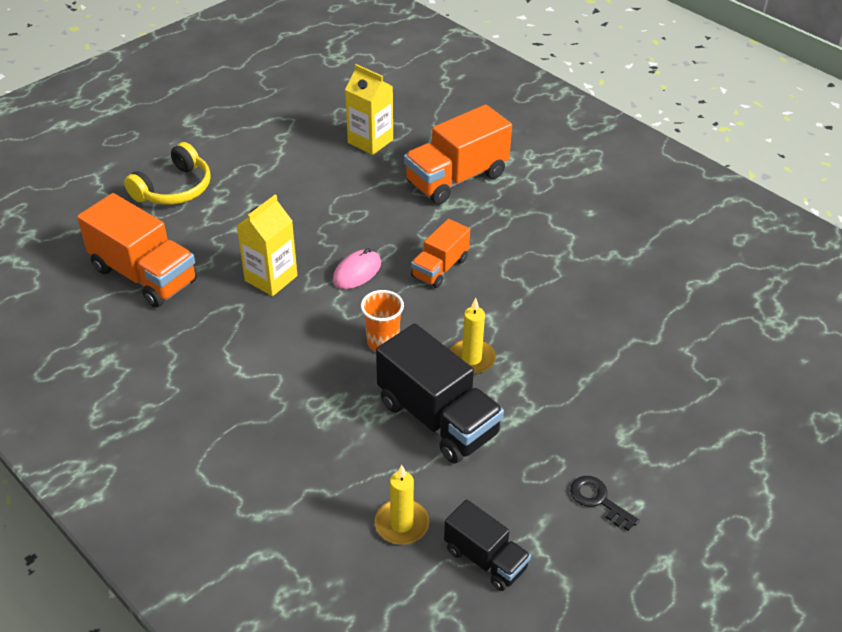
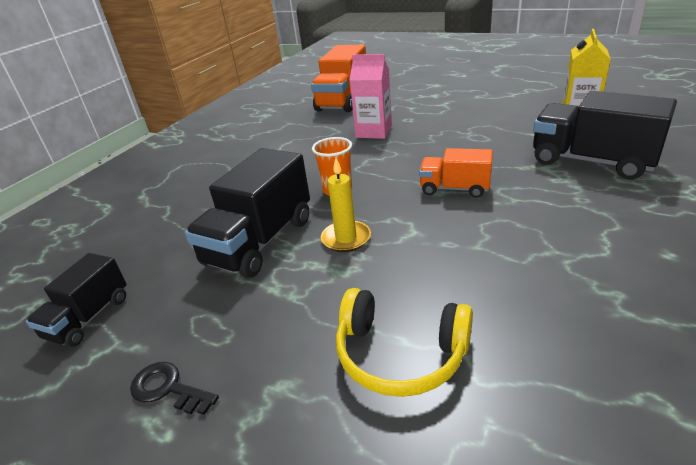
camera: 75 degrees right, 10 degrees down
(174, 189) = (430, 83): yellow headphones -> yellow headphones (400, 355)
(271, 278) = (373, 132): yellow carton -> pink carton
(357, 272) = (411, 157): pink mouse -> none
(401, 524) = (133, 257): yellow candle -> none
(456, 179) = (591, 161): orange truck -> black truck
(598, 500) = (168, 388): black key -> black key turned 90 degrees counterclockwise

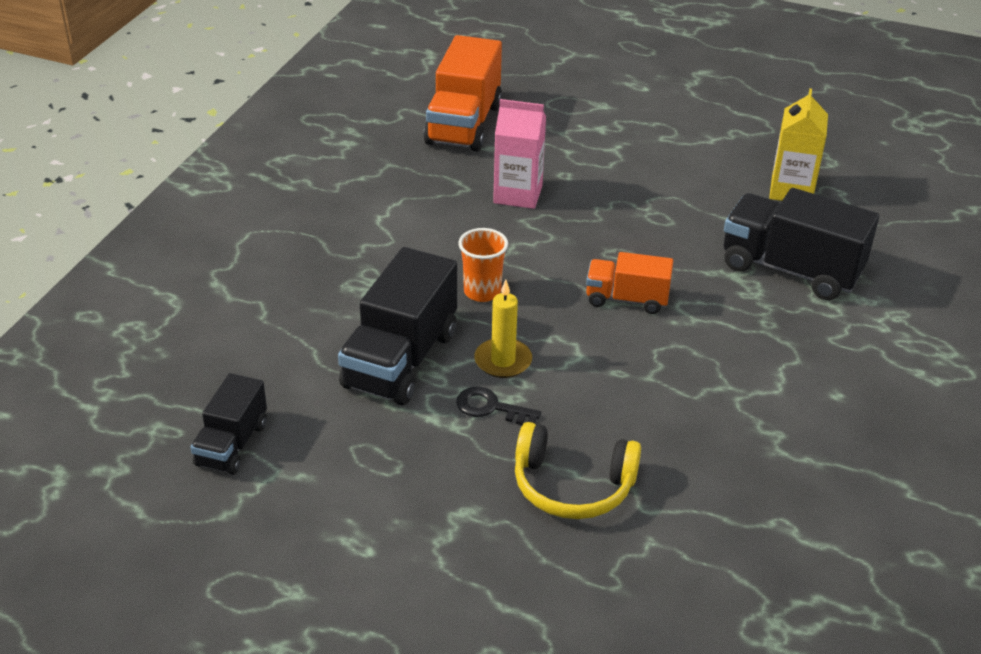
camera: 10 degrees left, 5 degrees up
(168, 388) = (354, 514): black key -> black key (491, 407)

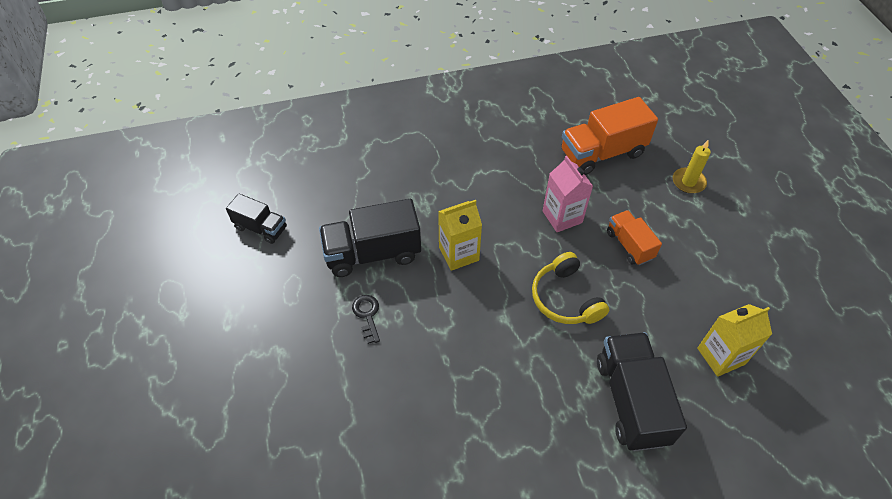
camera: 55 degrees right, 15 degrees up
(232, 444) = (261, 228): black truck -> black truck turned 135 degrees counterclockwise
(482, 292) = (459, 254): orange cup -> yellow carton
(503, 361) = (409, 298): yellow candle -> yellow candle (688, 182)
(572, 486) = (334, 390): yellow headphones -> yellow headphones (565, 298)
(626, 299) = (515, 326): orange truck -> orange truck (629, 245)

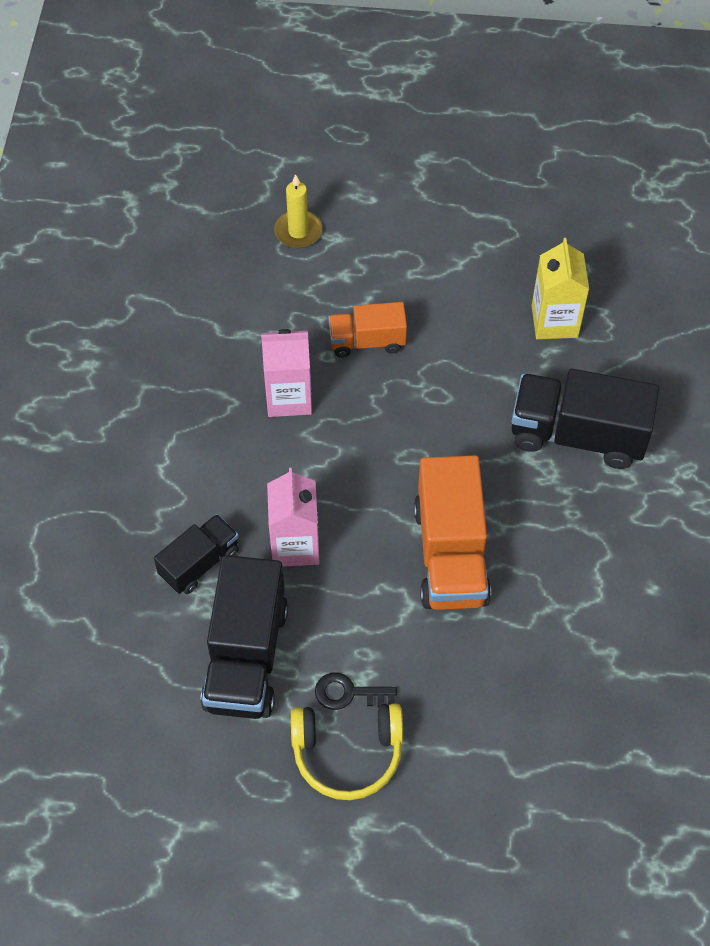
camera: 70 degrees left, 5 degrees up
(261, 228) = (126, 807): black truck -> black truck (199, 563)
(459, 254) = (295, 545): yellow carton -> pink carton
(565, 298) = (417, 446): yellow headphones -> yellow headphones (347, 754)
(602, 153) = (202, 304): orange truck -> orange truck (451, 554)

